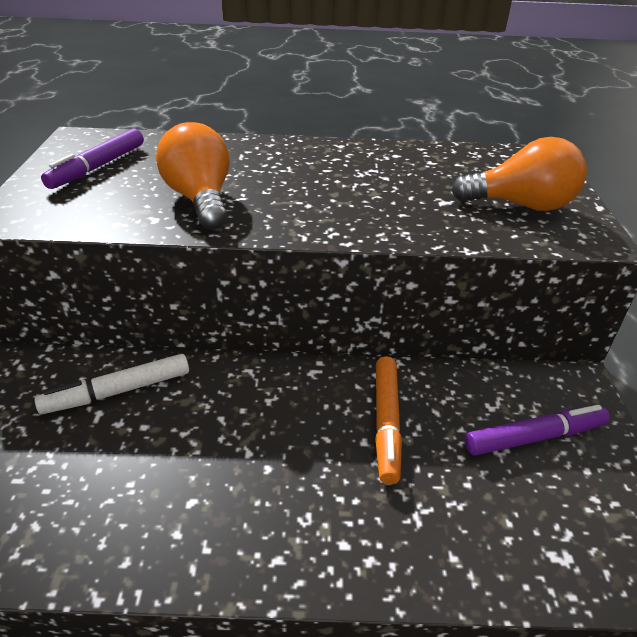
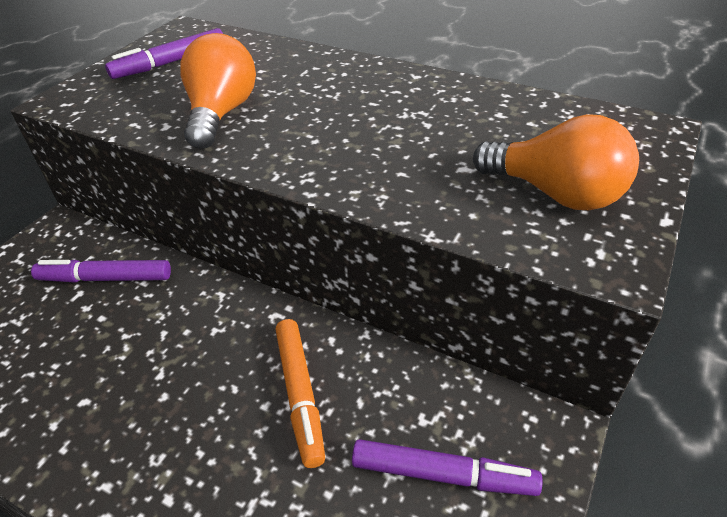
camera: 30 degrees right, 5 degrees up
(118, 391) = (105, 278): white marker -> purple marker
(386, 423) = (300, 394): orange marker -> orange marker turned 45 degrees counterclockwise

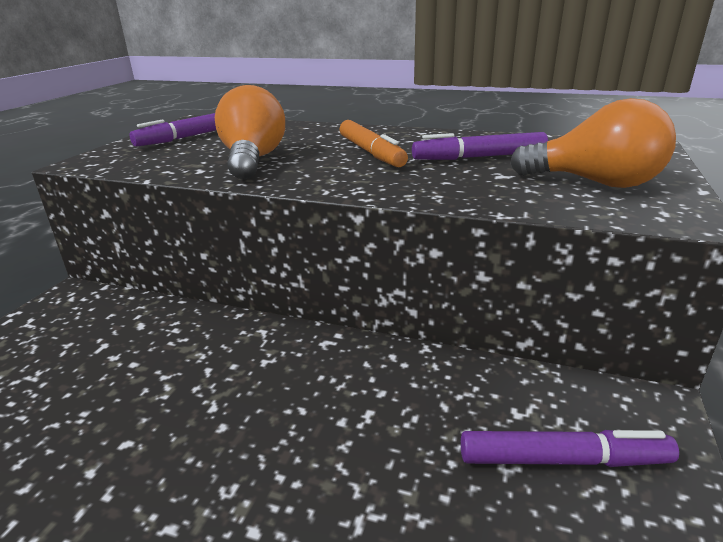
camera: 10 degrees left, 15 degrees down
(105, 278) = (132, 330): purple marker -> purple marker (479, 157)
(300, 394) = (377, 406): orange marker -> orange marker (371, 152)

